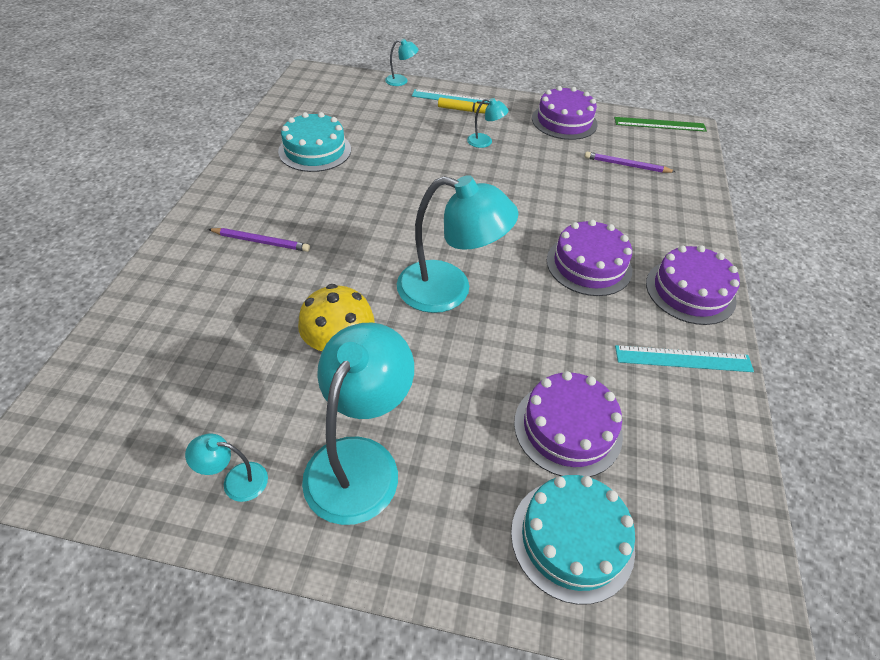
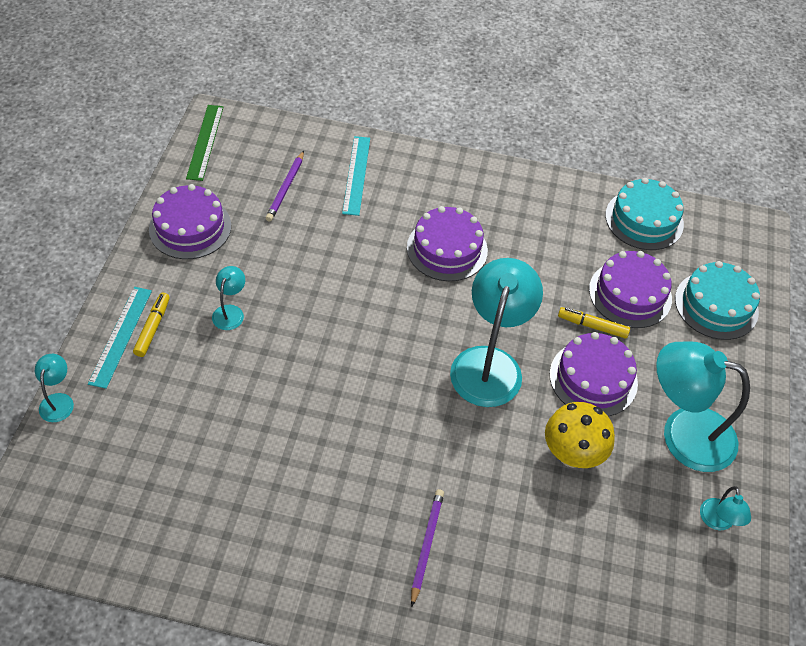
camera: 90 degrees left, 5 degrees up
(315, 150) = (238, 504): turquoise cake -> turquoise cake (644, 219)
(509, 382) = (592, 326): none -> yellow marker
(683, 359) = (552, 208): turquoise ruler -> turquoise ruler (356, 175)
(690, 291) = (476, 185): purple cake -> purple cake (593, 378)

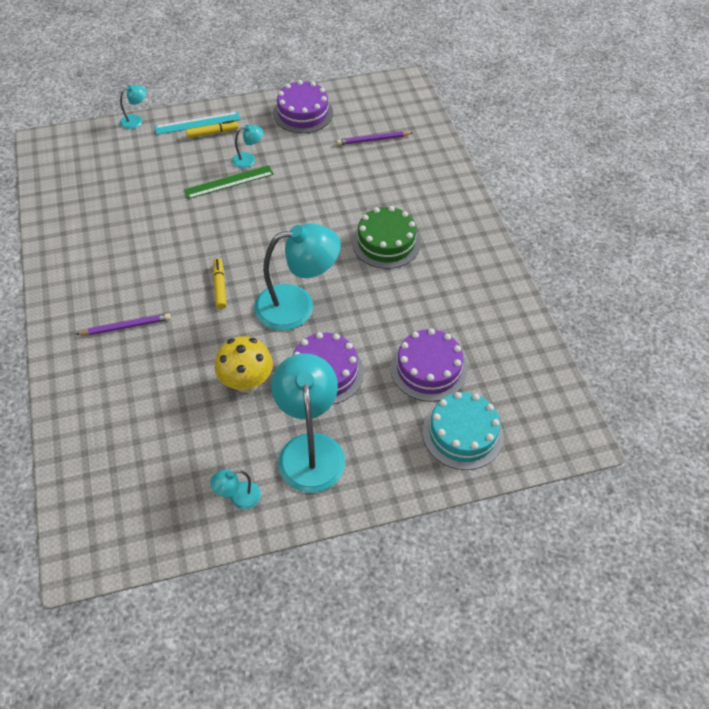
camera: 65 degrees right, 0 degrees up
(205, 142) = (381, 87): green ruler -> green ruler (229, 182)
(356, 175) = (416, 168): turquoise ruler -> none
(447, 249) = (386, 242): purple cake -> green cake
(592, 326) = (376, 355): yellow marker -> yellow marker (220, 287)
(644, 219) = (519, 352): turquoise cake -> none

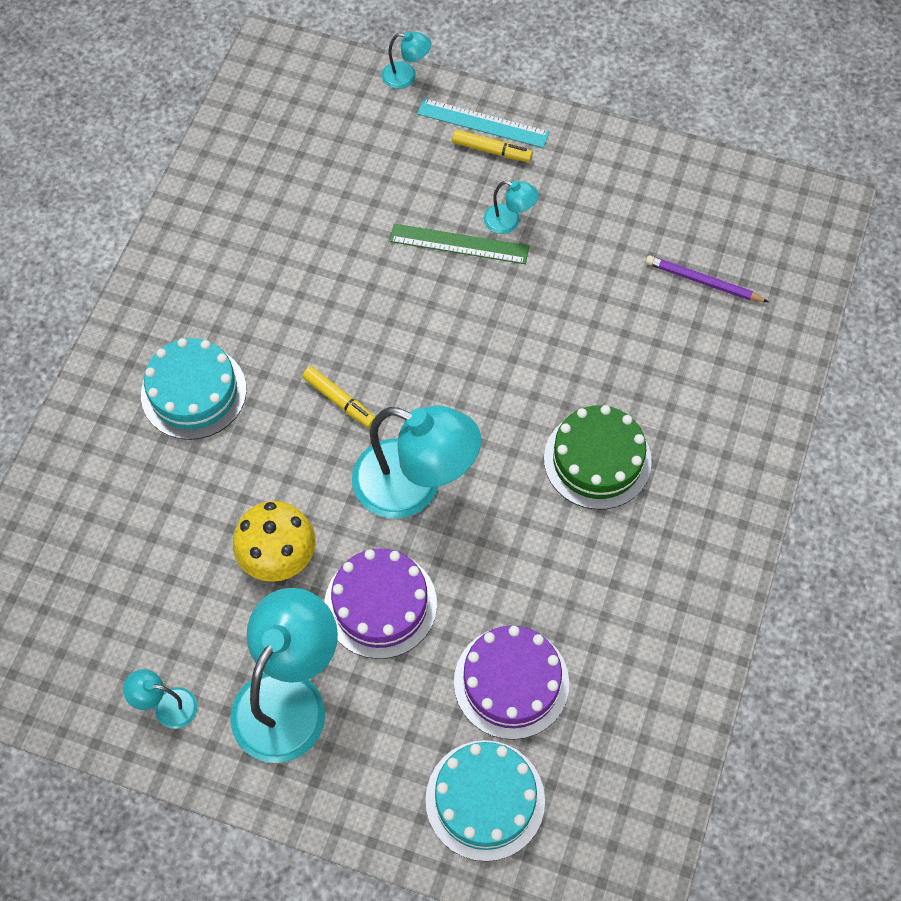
camera: 35 degrees right, 10 degrees up
(126, 326) = (193, 392): purple pencil -> turquoise cake
(220, 287) = (339, 400): yellow marker -> yellow marker turned 105 degrees clockwise
(303, 113) = (637, 182): purple cake -> none

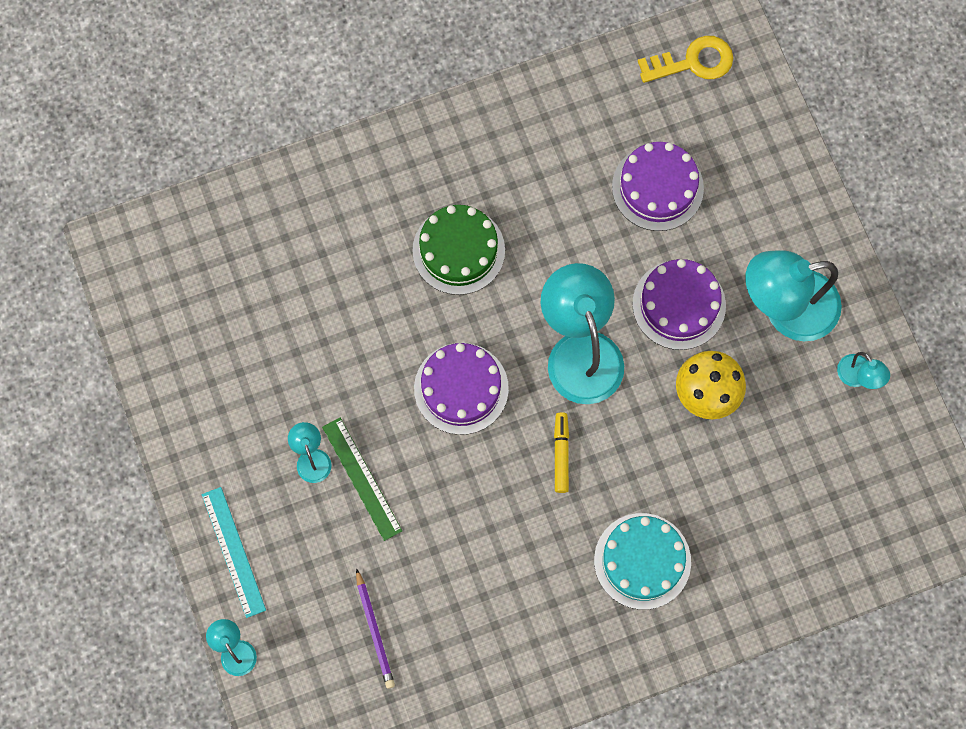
camera: 130 degrees left, 10 degrees up
(468, 368) = (461, 388): none -> purple cake
(485, 800) = (741, 147): turquoise cake -> none
(491, 151) = (255, 523): yellow marker -> none
(617, 833) = (693, 62): none -> yellow key
(703, 282) = (252, 284): purple pencil -> purple pencil (374, 630)

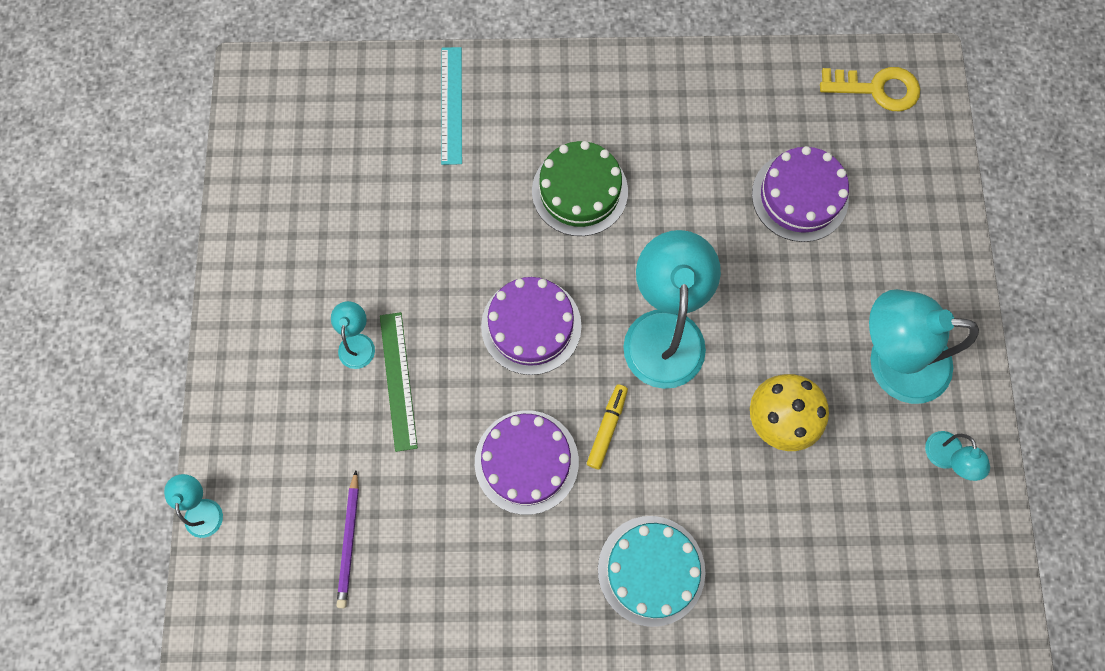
camera: 20 degrees right, 0 degrees up
(233, 552) = (243, 408): turquoise ruler -> turquoise ruler (451, 105)
(679, 305) = (781, 319): purple cake -> purple cake (526, 461)

